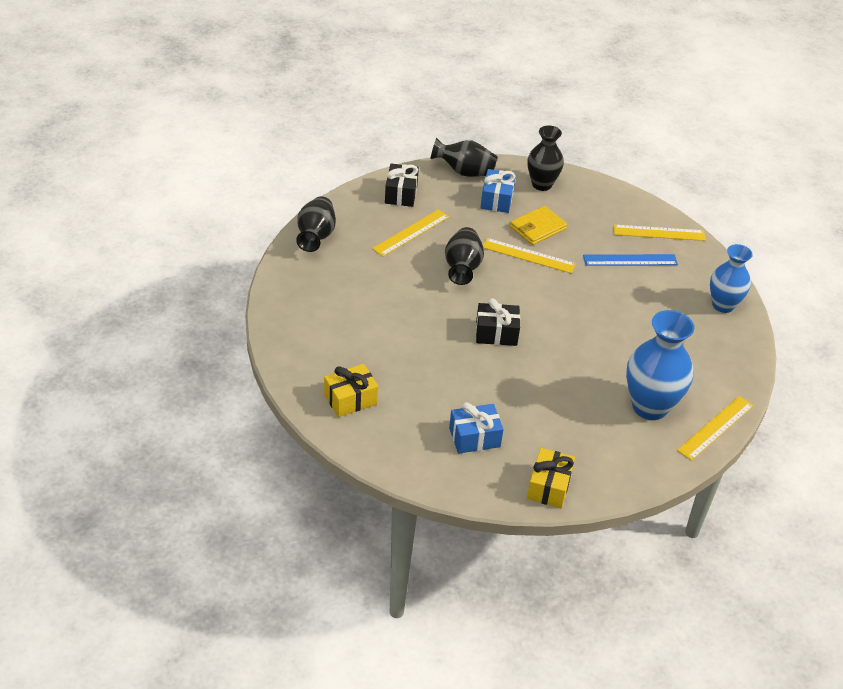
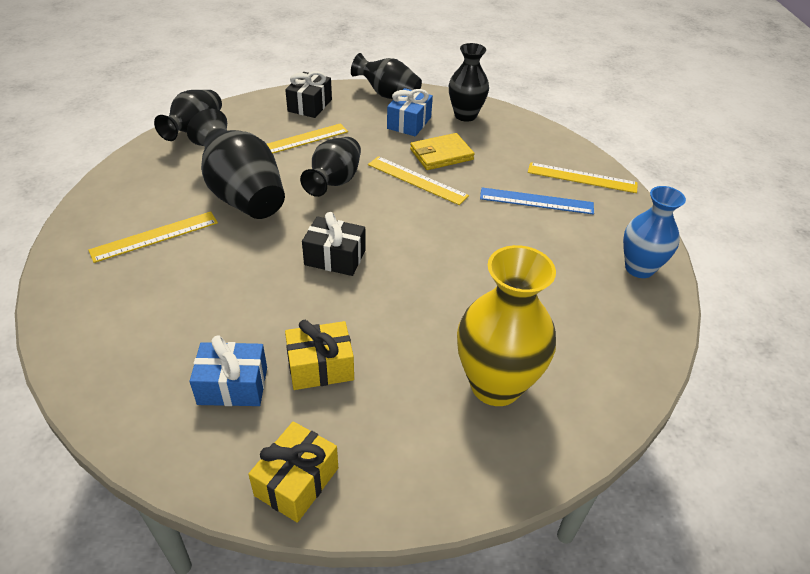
camera: 15 degrees right, 0 degrees up
(350, 399) = (108, 307): yellow gift -> yellow gift (320, 367)
(394, 291) = (242, 195): none -> black vase
(650, 406) = (495, 385): blue vase -> yellow vase
(716, 428) = (582, 434): yellow ruler -> yellow ruler (155, 236)

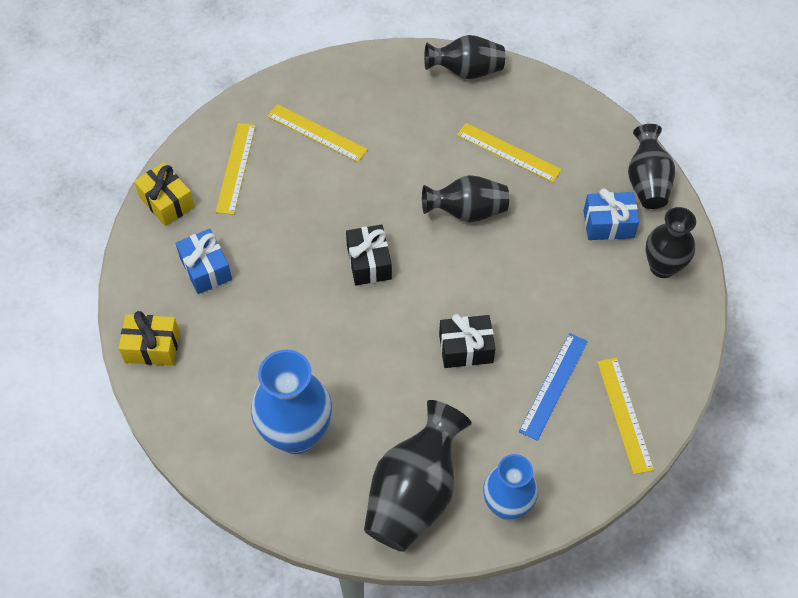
camera: 65 degrees right, 15 degrees up
(242, 195) = (403, 157): black vase -> black vase (414, 494)
(310, 105) = (574, 129): black gift -> black gift (466, 348)
(320, 367) = (250, 312): yellow gift -> yellow gift (167, 202)
(417, 180) = (516, 273): yellow ruler -> yellow ruler (236, 168)
(441, 154) = (573, 275): yellow wallet -> none
(495, 385) = (296, 434): yellow vase -> blue vase
(536, 201) = (553, 385): blue ruler -> blue ruler turned 45 degrees clockwise

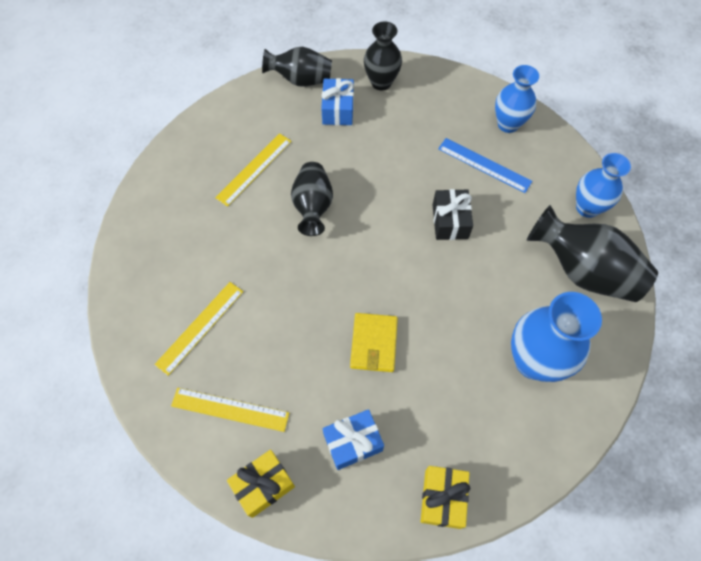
camera: 85 degrees left, 5 degrees up
(308, 280) = (373, 343): none -> yellow wallet
(369, 262) = (359, 289): black gift -> none
(466, 71) = (154, 191): black vase -> none
(624, 414) = (508, 124): yellow ruler -> blue vase

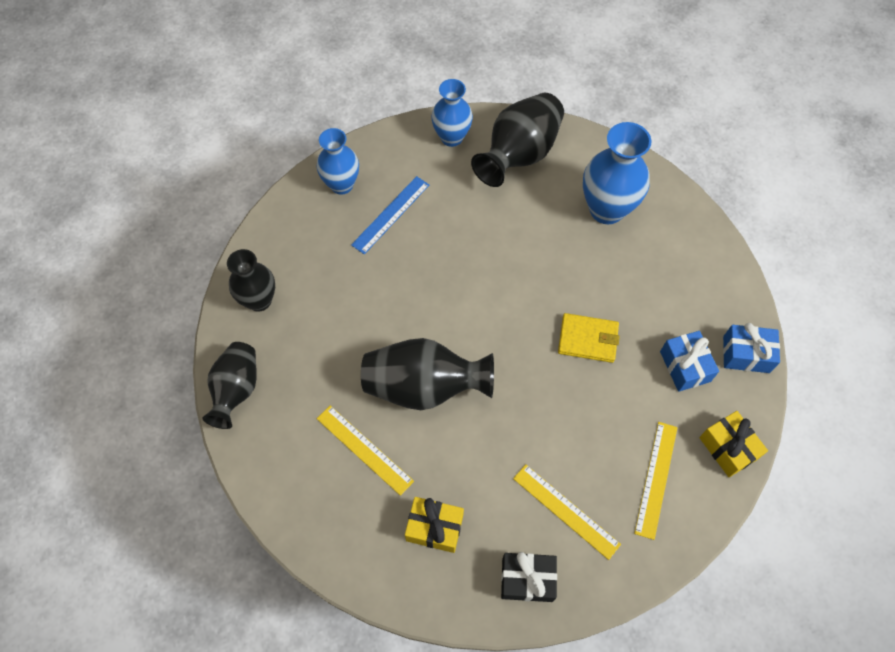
camera: 85 degrees left, 0 degrees up
(313, 206) = (424, 386): black vase -> black vase, size x1.50
(338, 110) = (292, 350): blue gift -> blue gift (746, 354)
(442, 499) = (730, 299): yellow gift -> yellow gift (434, 528)
(450, 221) = (456, 255): black gift -> black gift (527, 579)

